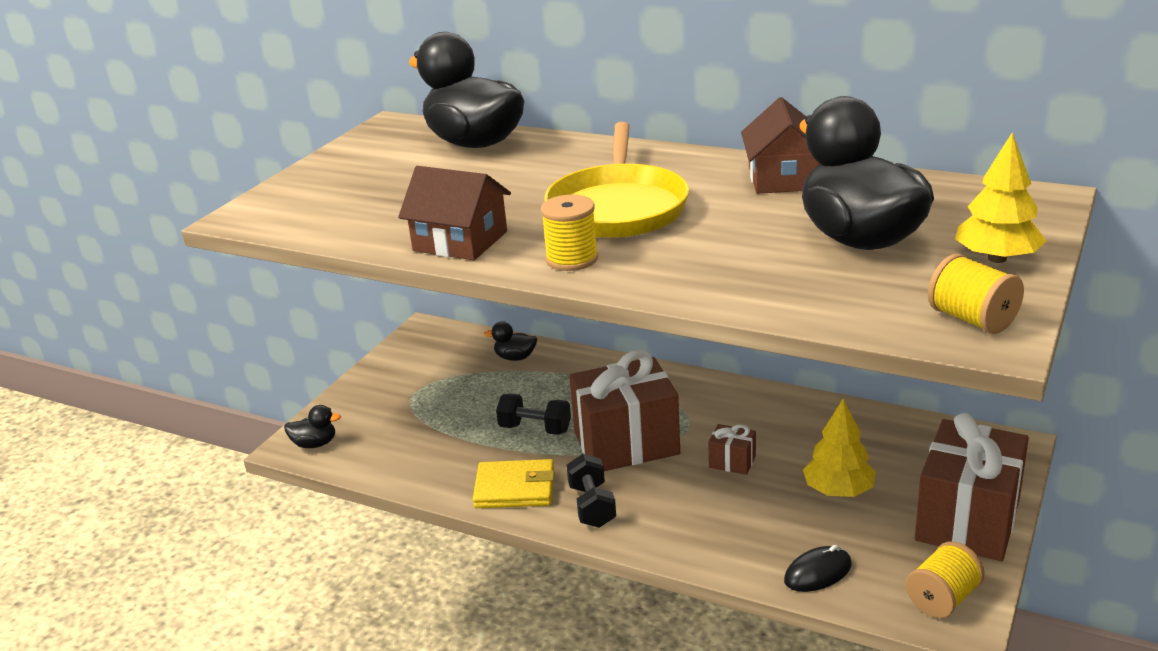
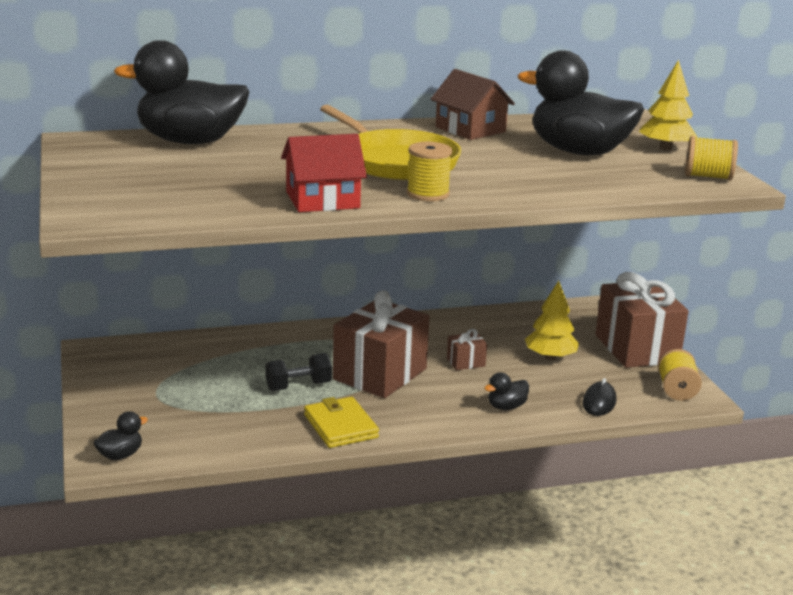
camera: 45 degrees left, 5 degrees down
(460, 241) = (322, 200): brown house -> red house
(515, 357) = (209, 347): black duck -> black duck (506, 407)
(515, 488) = (340, 426): yellow wallet -> yellow wallet turned 75 degrees counterclockwise
(592, 506) = (412, 417): black dumbbell -> none

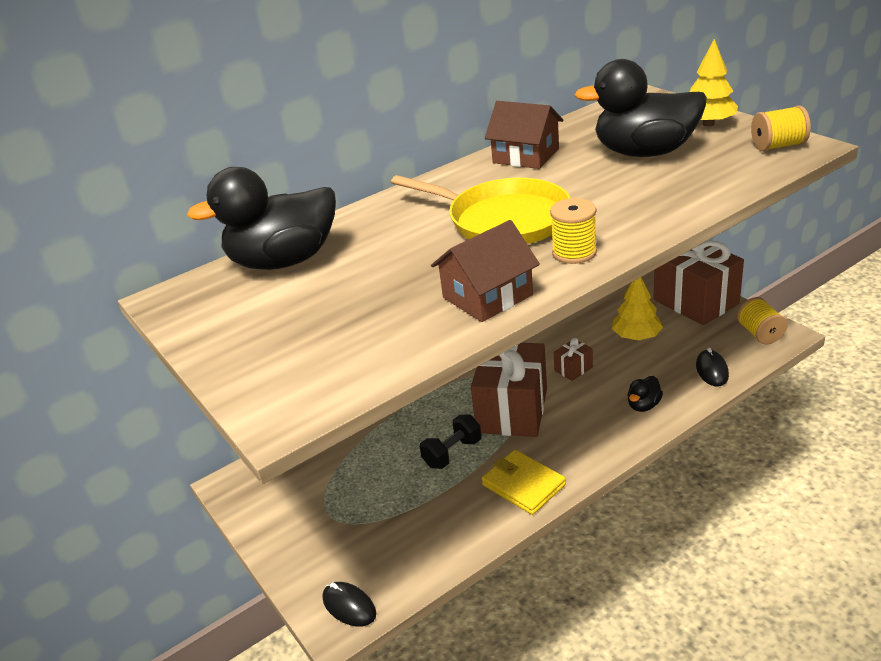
camera: 15 degrees left, 10 degrees up
(120, 455) = (349, 606): black duck -> black mouse
(322, 200) = (487, 296): red house -> brown house

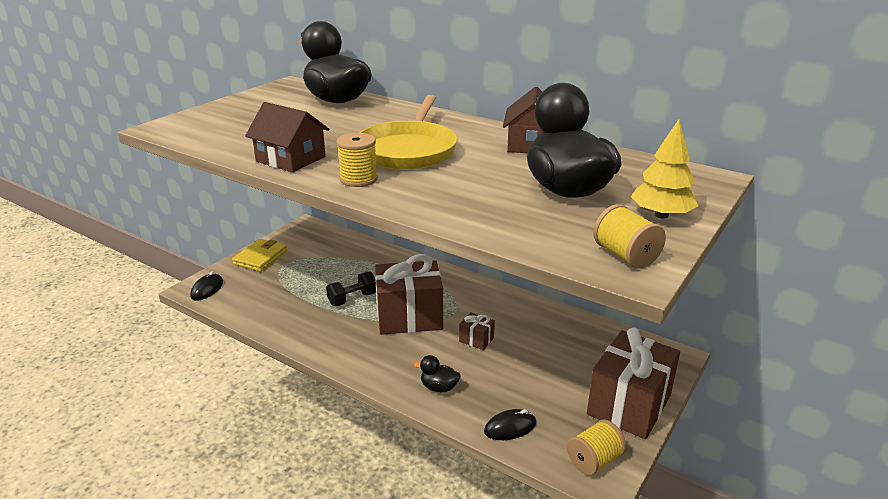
camera: 65 degrees right, 5 degrees down
(452, 453) = (352, 299): black dumbbell -> black dumbbell turned 60 degrees counterclockwise
(523, 485) = (324, 337): yellow wallet -> yellow wallet (260, 258)
(636, 336) = (543, 370): yellow tree -> none

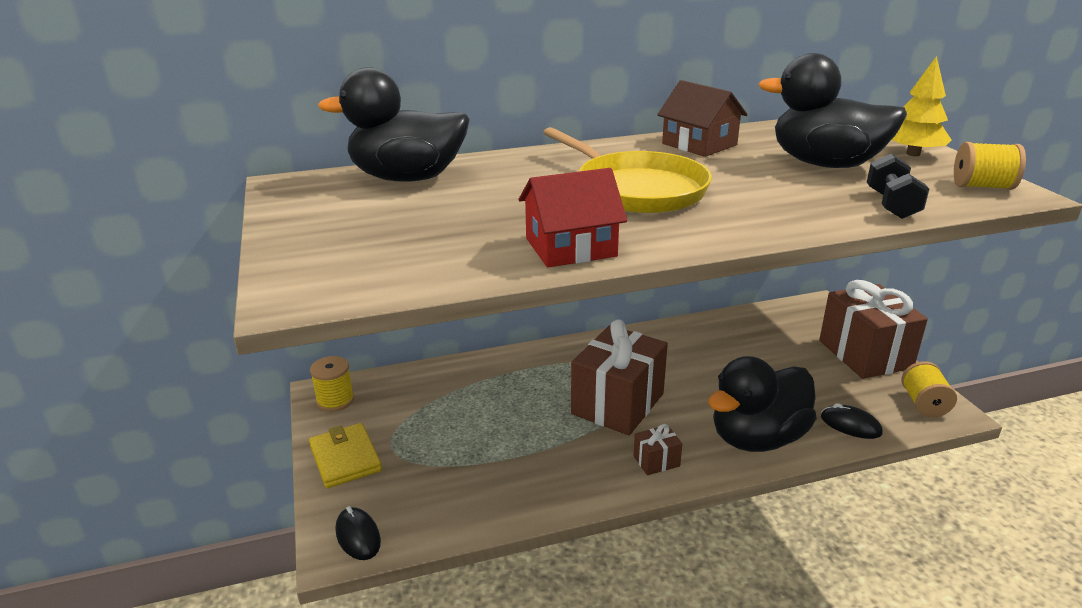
camera: 50 degrees left, 0 degrees up
(290, 159) = (570, 247): brown house -> red house
(352, 299) = (537, 425): black dumbbell -> black dumbbell (891, 205)
(358, 179) = (688, 231): yellow spool -> yellow spool (335, 400)
(439, 387) = (757, 438): black duck -> black duck, size x2.41
(476, 340) = (700, 383): brown gift -> brown gift (656, 461)
(510, 427) = (850, 425): black mouse -> black mouse turned 75 degrees counterclockwise

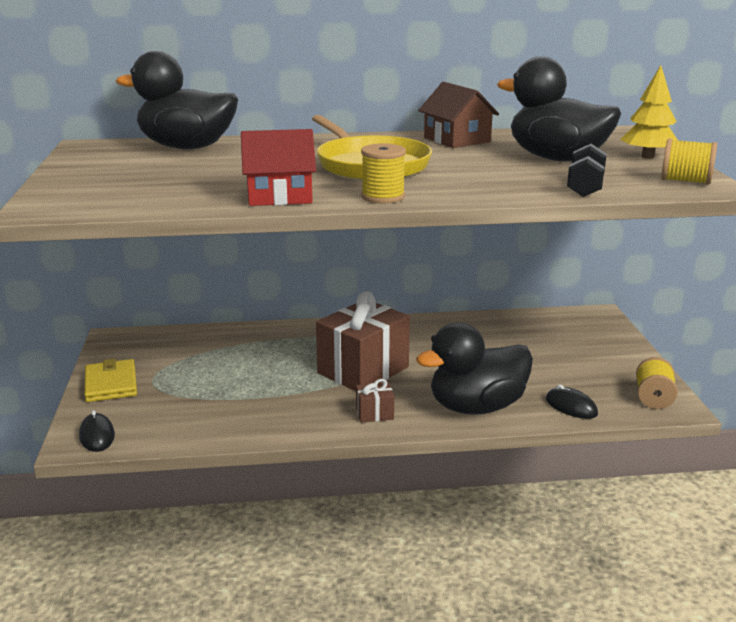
camera: 10 degrees right, 5 degrees down
(335, 400) = (121, 344): yellow spool -> yellow spool (383, 197)
(865, 354) = (620, 356): brown gift -> none

